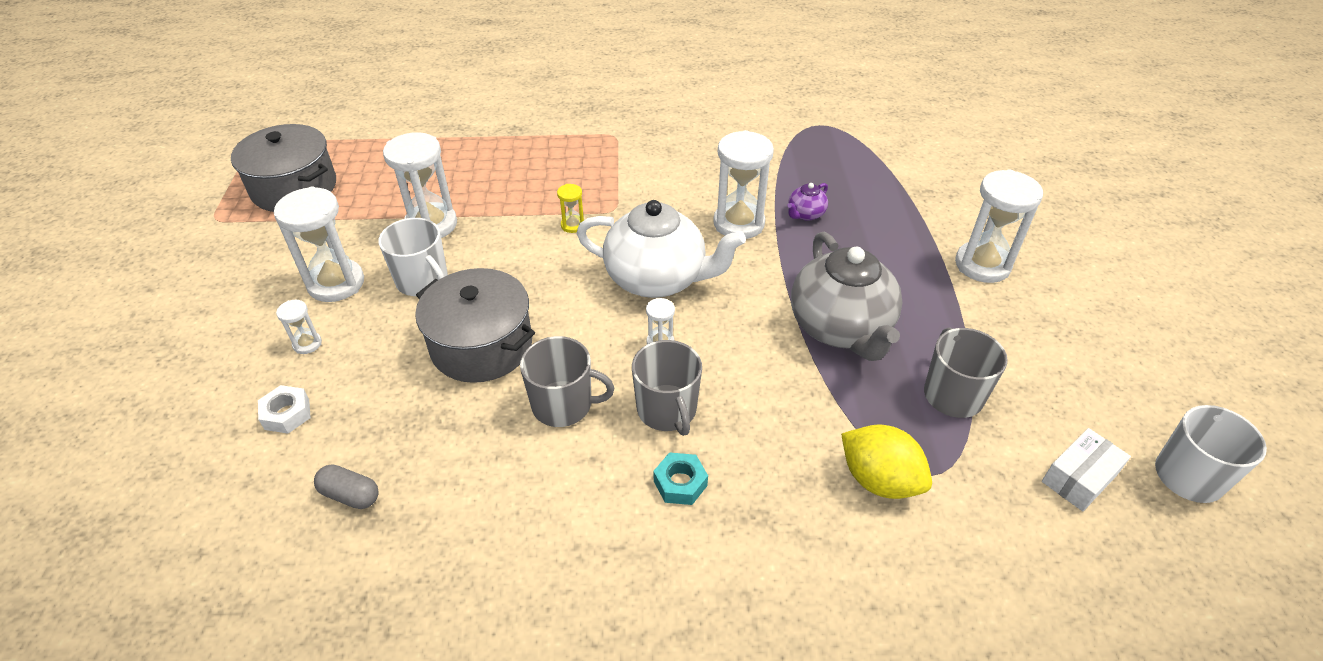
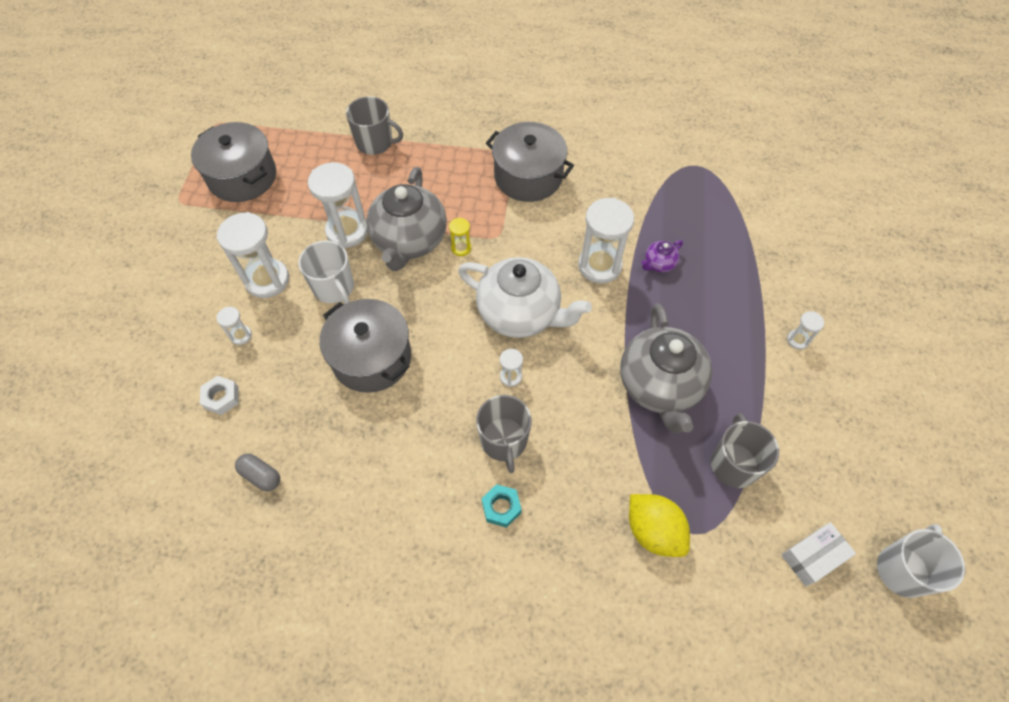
camera: 10 degrees right, 15 degrees up
(509, 226) = (409, 241): none -> grey teapot
(563, 405) = (426, 423): grey mug -> grey mug (375, 143)
(637, 153) = (528, 176): none -> grey pot
(982, 265) = (797, 340): white hourglass -> white hourglass, size x0.47

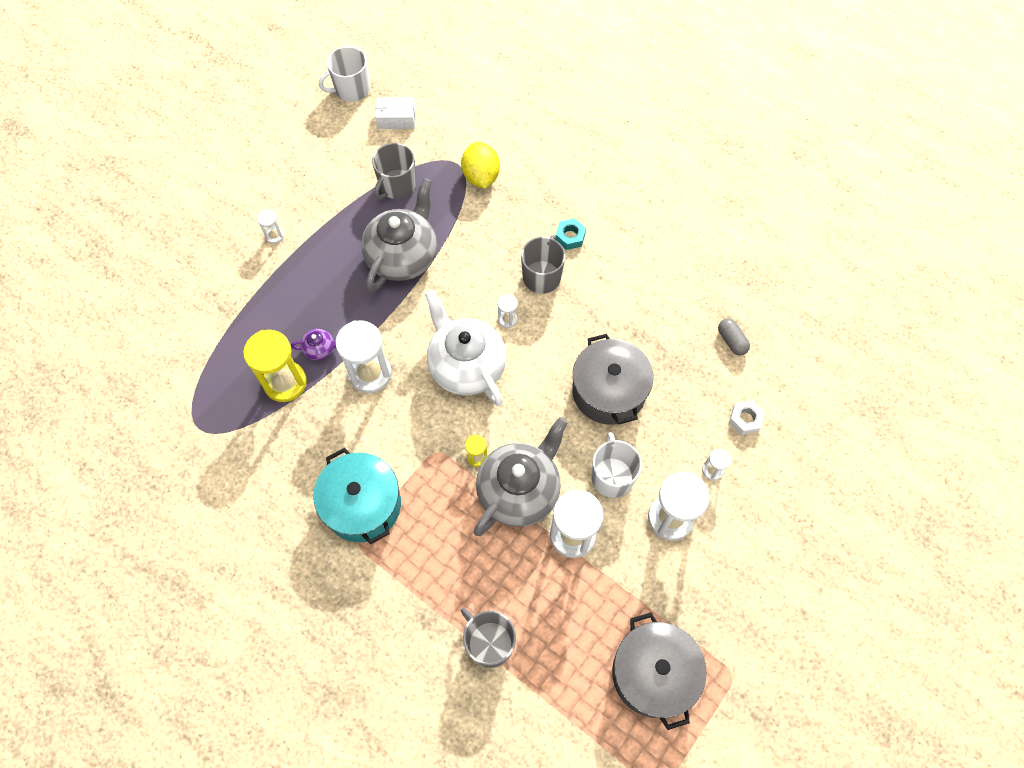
camera: 150 degrees left, 5 degrees up
(528, 176) = (362, 505): grey pot -> turquoise pot
(663, 225) = (285, 382): none -> yellow hourglass

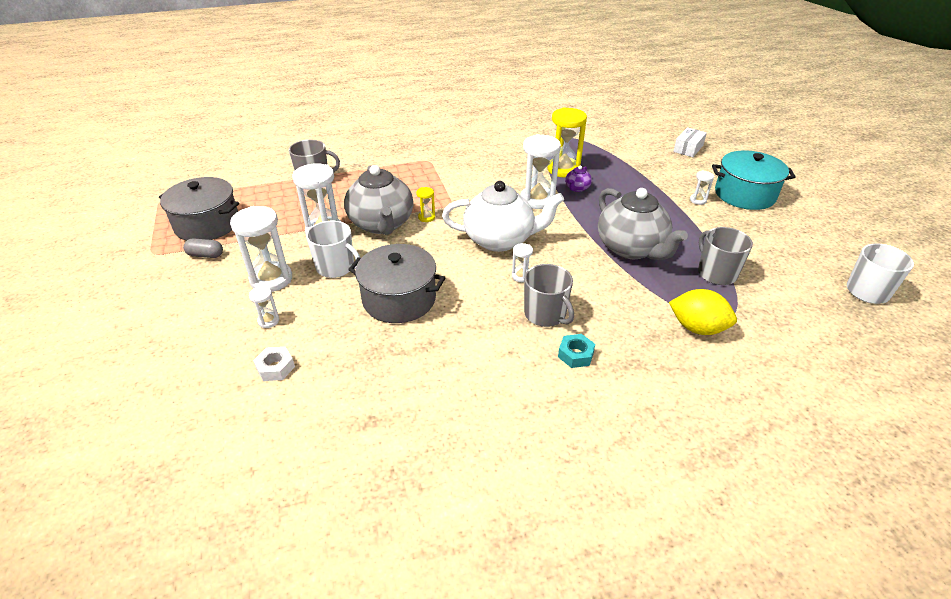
camera: 125 degrees right, 25 degrees down
(362, 505) = (449, 169): turquoise pot -> turquoise pot (744, 194)
(396, 119) = (810, 304): white box -> white box (688, 148)
(731, 341) = (350, 408): grey capsule -> grey capsule (205, 255)

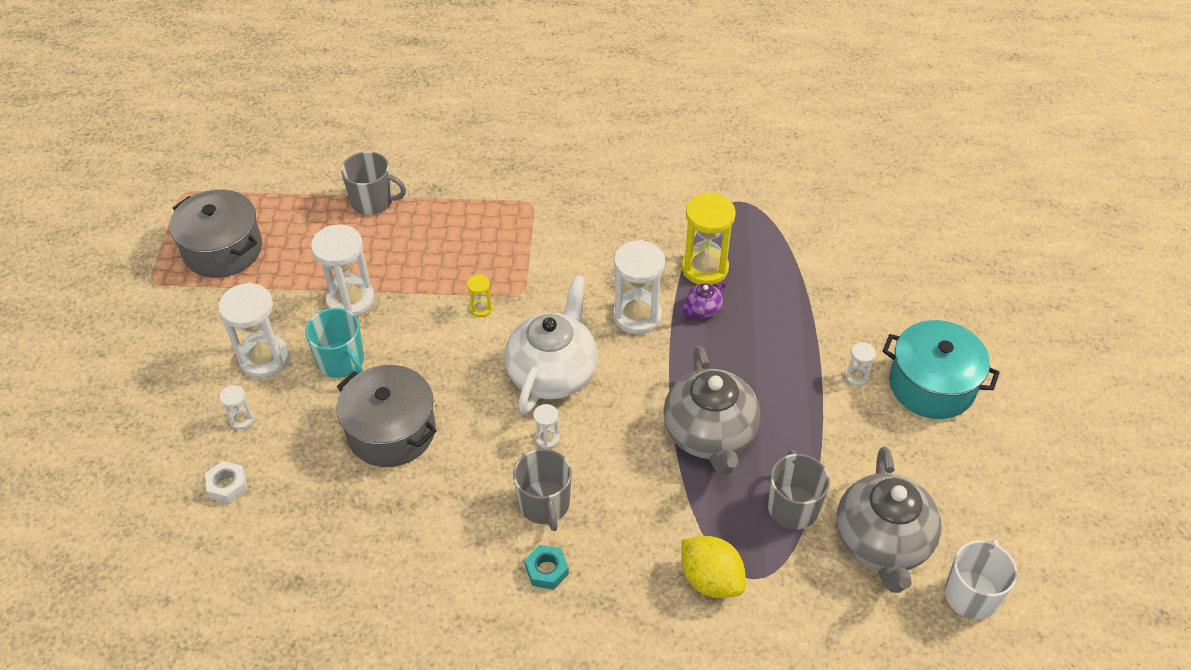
camera: 20 degrees right, 10 degrees up
(205, 255) = (207, 300): grey capsule -> none
(336, 267) = (342, 361): white mug -> turquoise mug
(382, 224) = (422, 305): grey teapot -> grey teapot (882, 543)
(500, 240) = (553, 373): white teapot -> white teapot turned 90 degrees counterclockwise
(688, 148) = (913, 272): white box -> none

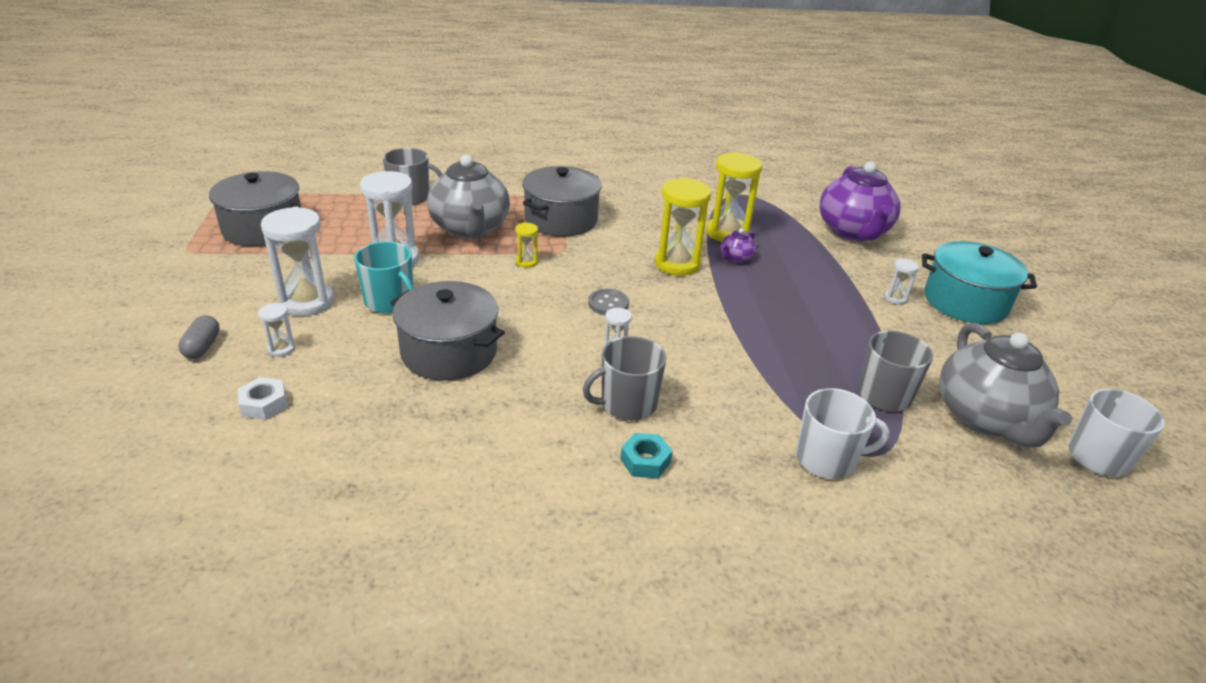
camera: 10 degrees left, 15 degrees down
(173, 414) = (202, 347): none -> grey capsule
(527, 242) = (561, 220): none -> grey pot
(544, 504) = (627, 404): grey mug -> grey mug turned 90 degrees clockwise
(553, 373) = (608, 304): white teapot -> grey button
(637, 316) = (677, 264): white hourglass -> yellow hourglass
(710, 435) = (778, 343): grey teapot -> grey teapot (470, 229)
(711, 579) = (827, 459): yellow lemon -> white mug
(849, 270) = (853, 232): none -> purple teapot

